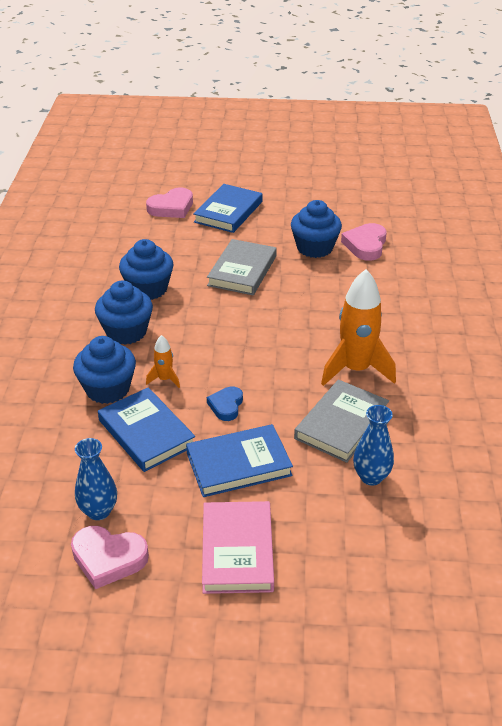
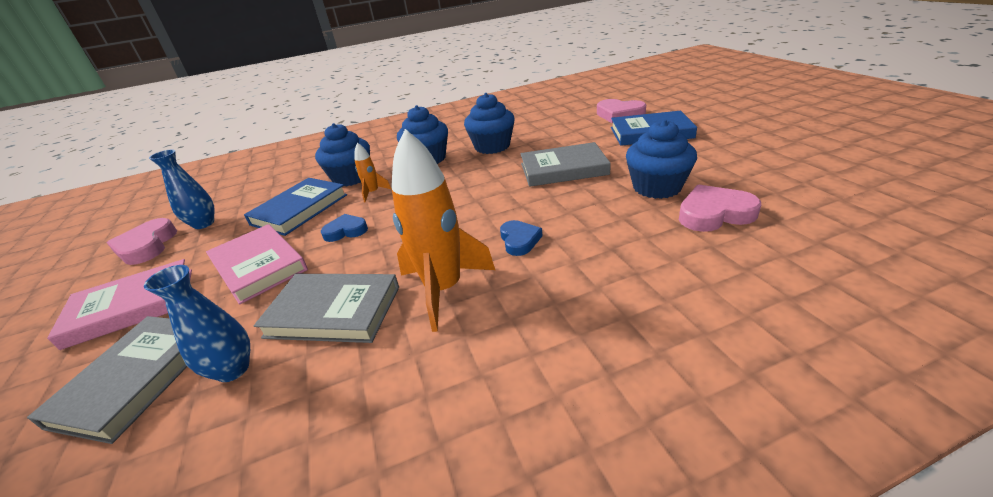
camera: 70 degrees right, 5 degrees down
(238, 464) = (259, 266): blue book -> pink book
(326, 323) = (519, 240): none -> blue heart
(347, 530) = (137, 378): none -> grey book

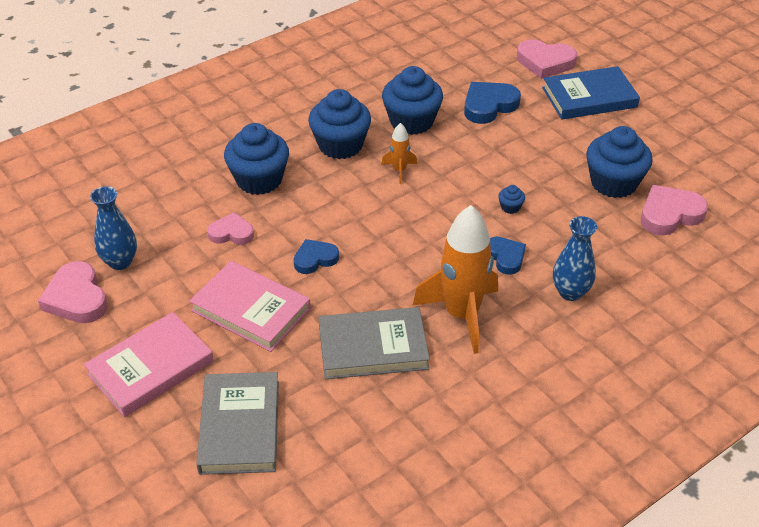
camera: 20 degrees left, 10 degrees up
(233, 369) = (323, 407): blue vase -> blue vase (570, 292)
(299, 209) = (231, 233): blue book -> pink heart
(373, 193) = (307, 203): orange rocket -> orange rocket (399, 170)
(545, 202) = (510, 207): none -> blue cupcake
(560, 138) = (489, 106): none -> blue heart
(563, 169) = (512, 159): grey book -> none

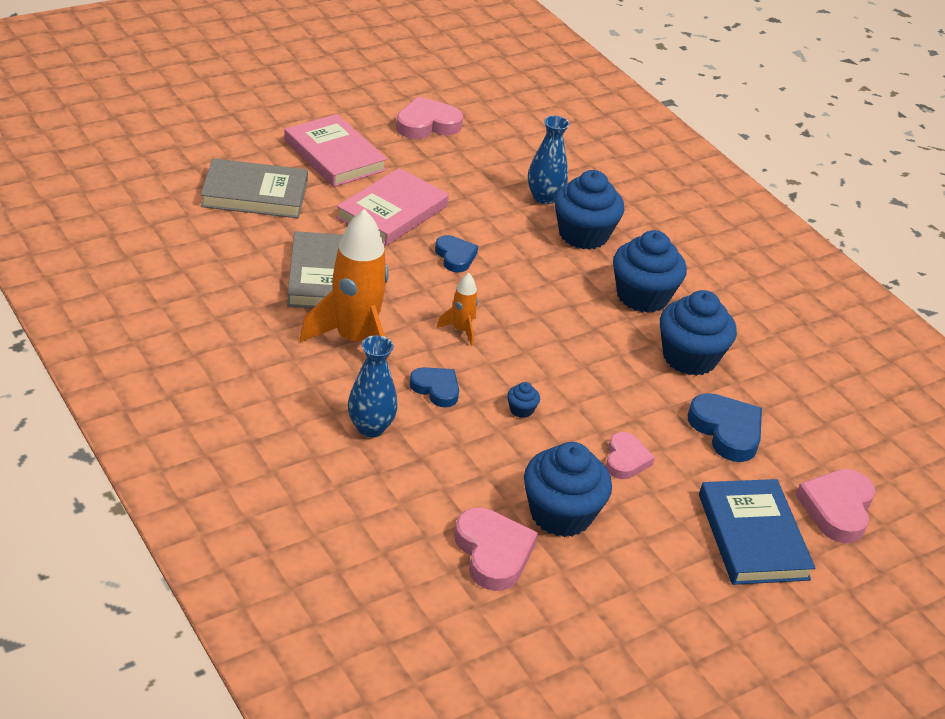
camera: 90 degrees right, 5 degrees down
(120, 262) = (470, 147): blue vase -> blue vase (544, 198)
(231, 233) = (501, 210): pink heart -> pink heart (626, 460)
(399, 170) = (595, 333): orange rocket -> orange rocket (461, 330)
(505, 257) = (436, 389): blue heart -> blue heart turned 120 degrees counterclockwise

